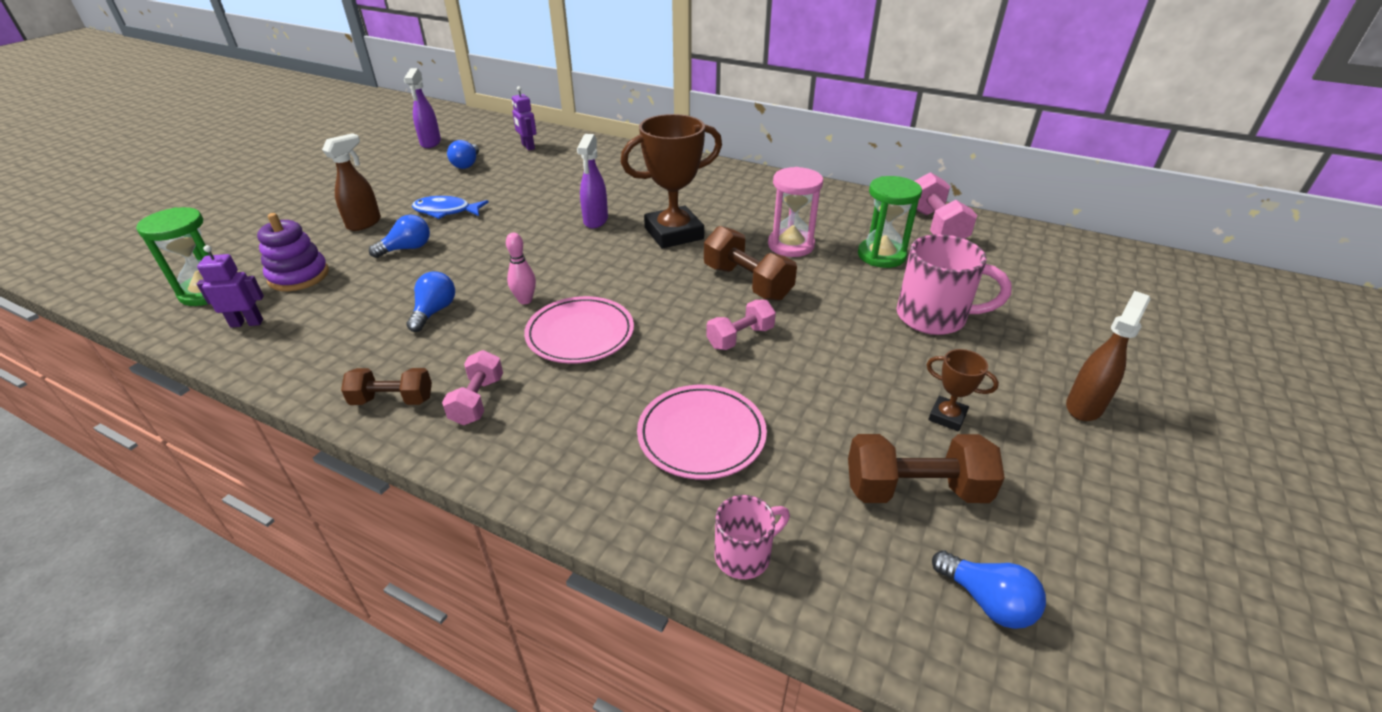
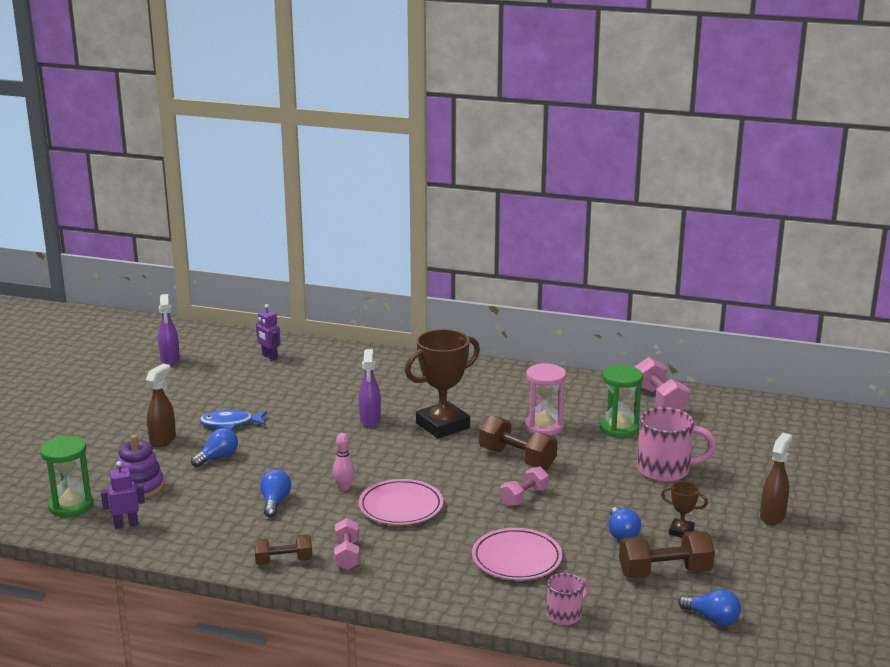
camera: 10 degrees left, 15 degrees down
(467, 164) = (220, 379): blue light bulb -> blue light bulb (622, 533)

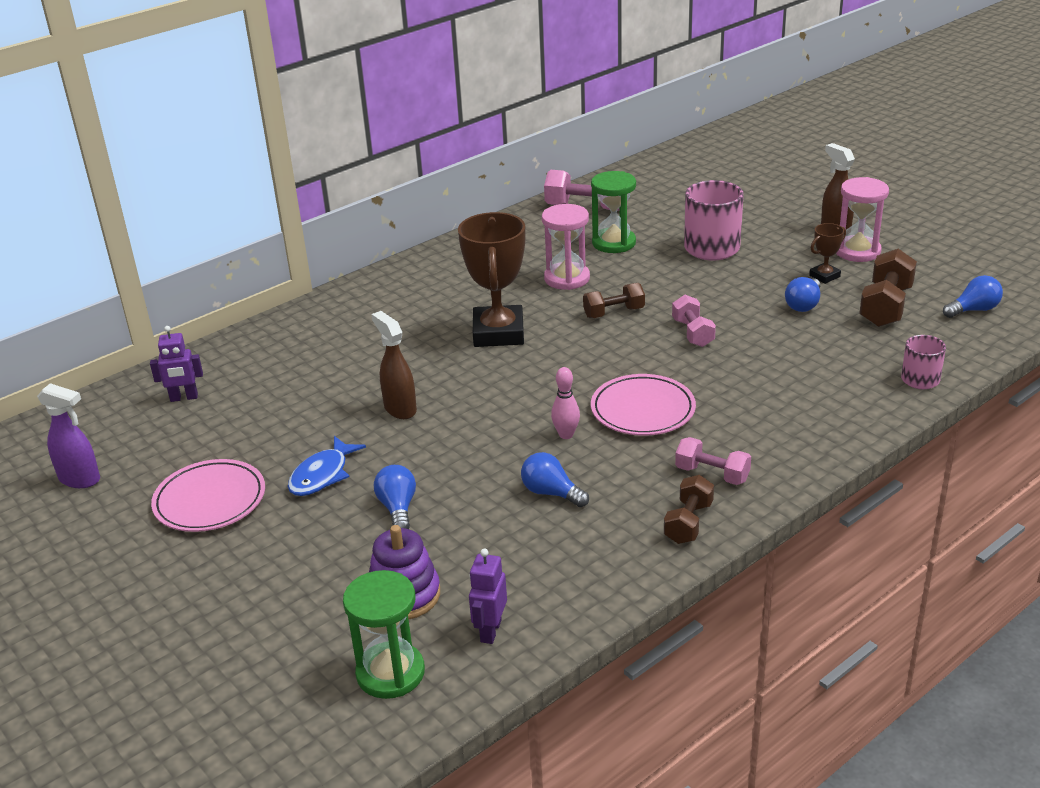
camera: 55 degrees left, 10 degrees up
(163, 440) = (300, 542): brown spray bottle -> brown spray bottle (400, 409)
(370, 421) = (434, 374): purple spray bottle -> none
(516, 559) = (803, 373): pink plate -> pink plate (210, 500)
(517, 458) = (614, 313): brown dumbbell -> brown dumbbell, size x0.65
(622, 533) = (803, 305): blue light bulb -> blue light bulb turned 90 degrees clockwise
(745, 537) = (857, 251): none -> pink hourglass

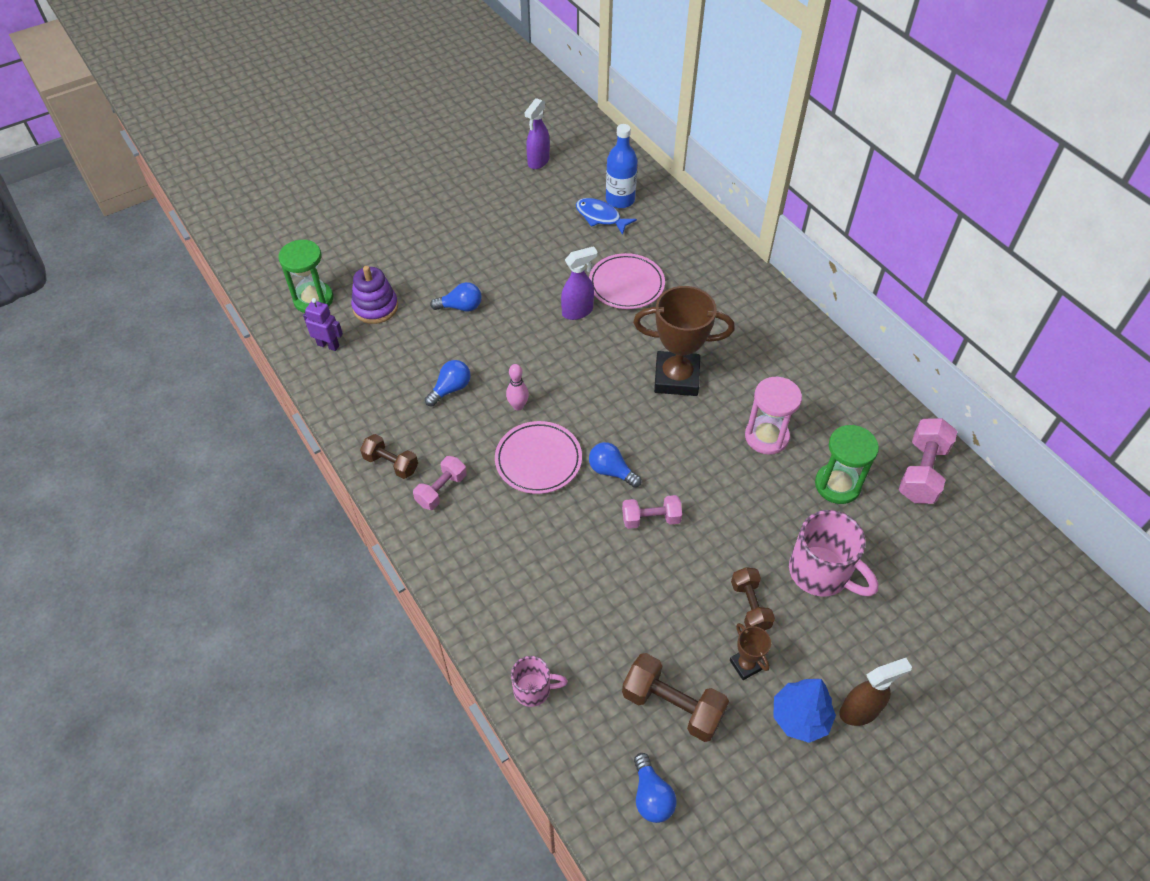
camera: 95 degrees right, 20 degrees up
(184, 398) = (620, 200): purple robot -> blue bottle
(210, 500) = (498, 219): pink plate -> pink plate (626, 284)
(322, 475) = (509, 270): blue fish -> blue fish (600, 217)
(400, 409) = (578, 311): brown spray bottle -> purple spray bottle
(614, 313) = (697, 464): brown dumbbell -> brown dumbbell (750, 606)
(803, 305) = (688, 627): blue light bulb -> blue light bulb (611, 471)
(857, 251) = (800, 717): pink hourglass -> blue tree

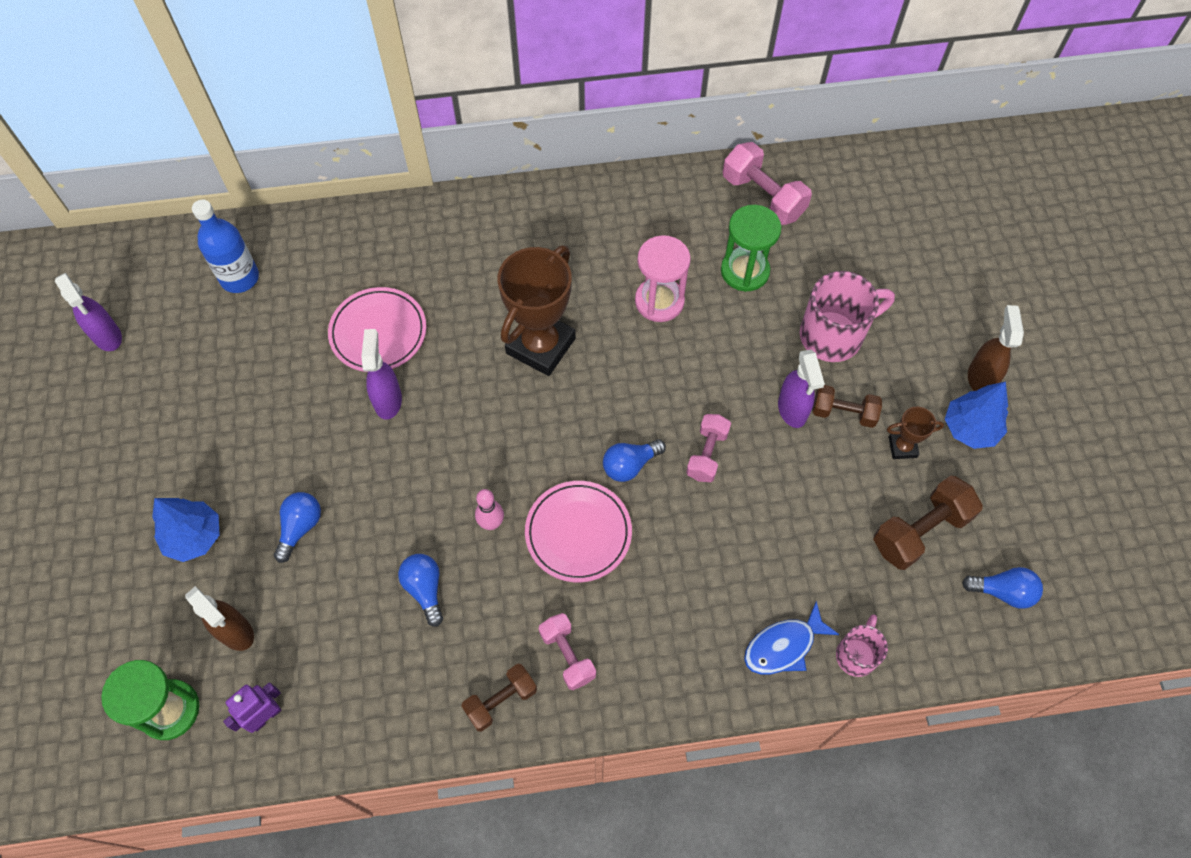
camera: 65 degrees left, 10 degrees up
(375, 307) = (236, 632): purple stacking toy -> brown spray bottle
(428, 260) = (194, 537): none -> blue tree
(600, 217) = (254, 311): blue fish -> blue fish (783, 646)
(728, 566) = (792, 410): none -> purple spray bottle

